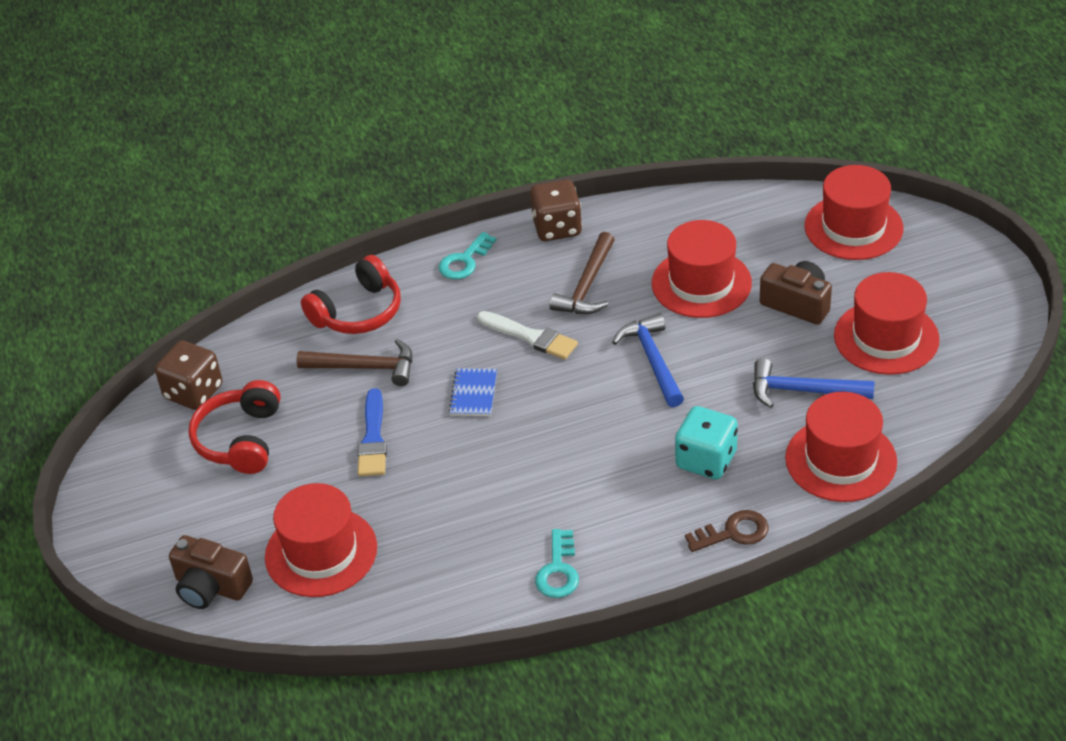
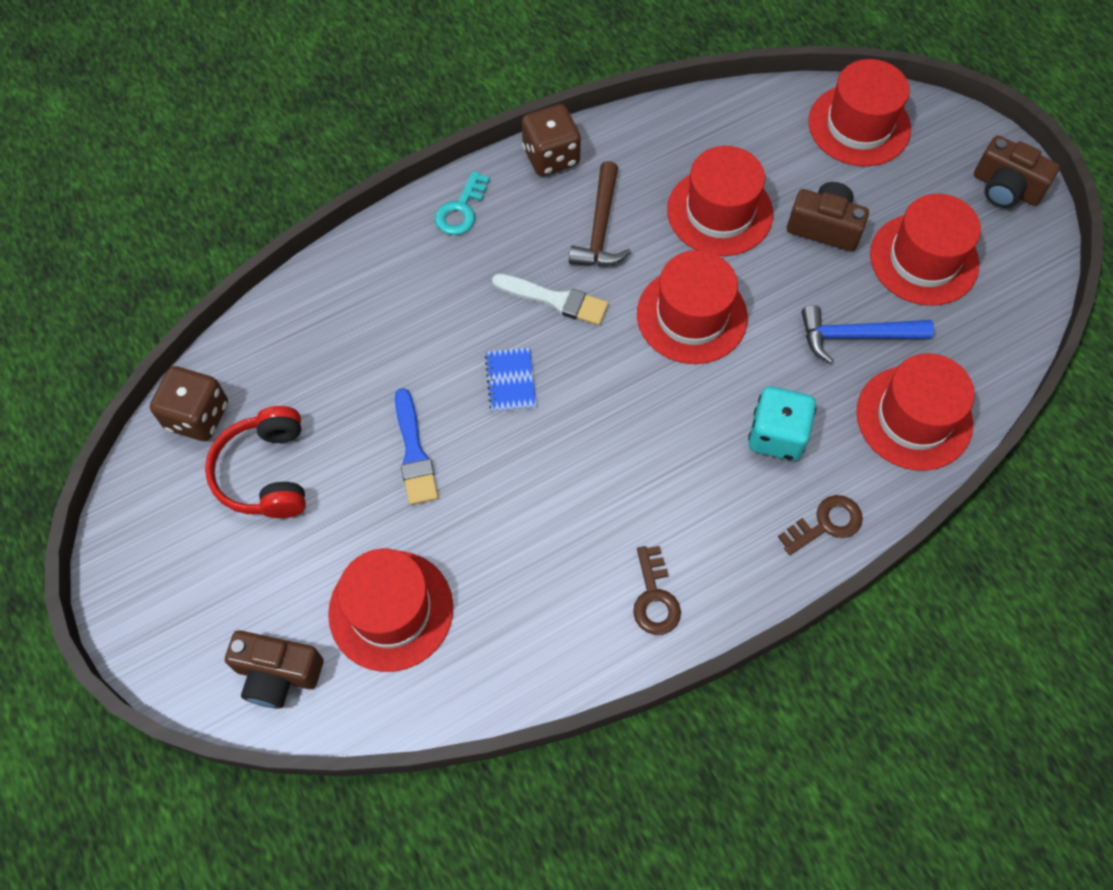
camera: 15 degrees left, 20 degrees up
(358, 312) = (359, 288): red headphones -> none
(364, 367) = (383, 360): brown hammer -> none
(558, 570) = (654, 598): turquoise key -> brown key
(652, 360) = (692, 316): blue hammer -> red hat
(983, 288) = (1005, 188): none -> brown camera

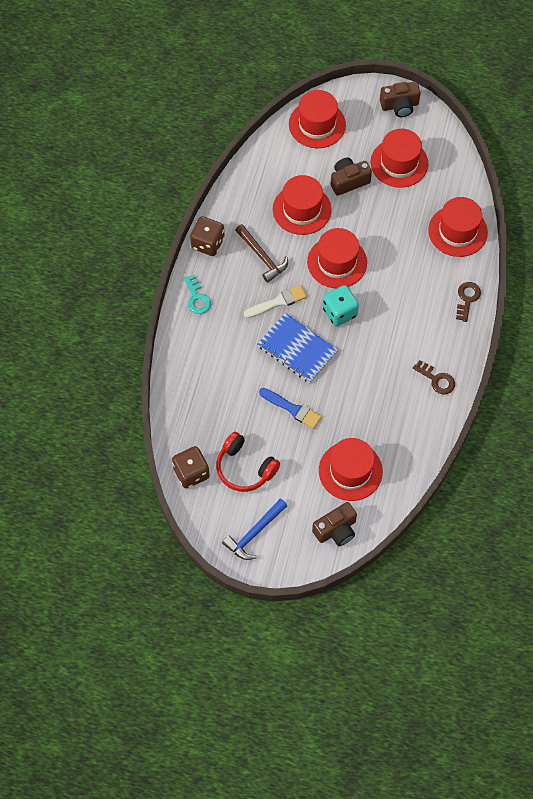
camera: 45 degrees left, 0 degrees up
(510, 381) = (297, 349): blue notebook -> blue notebook, size x1.87
(776, 435) = (417, 281): turquoise dice -> turquoise dice (339, 312)
(856, 336) = (405, 217): blue hammer -> blue hammer (254, 533)

